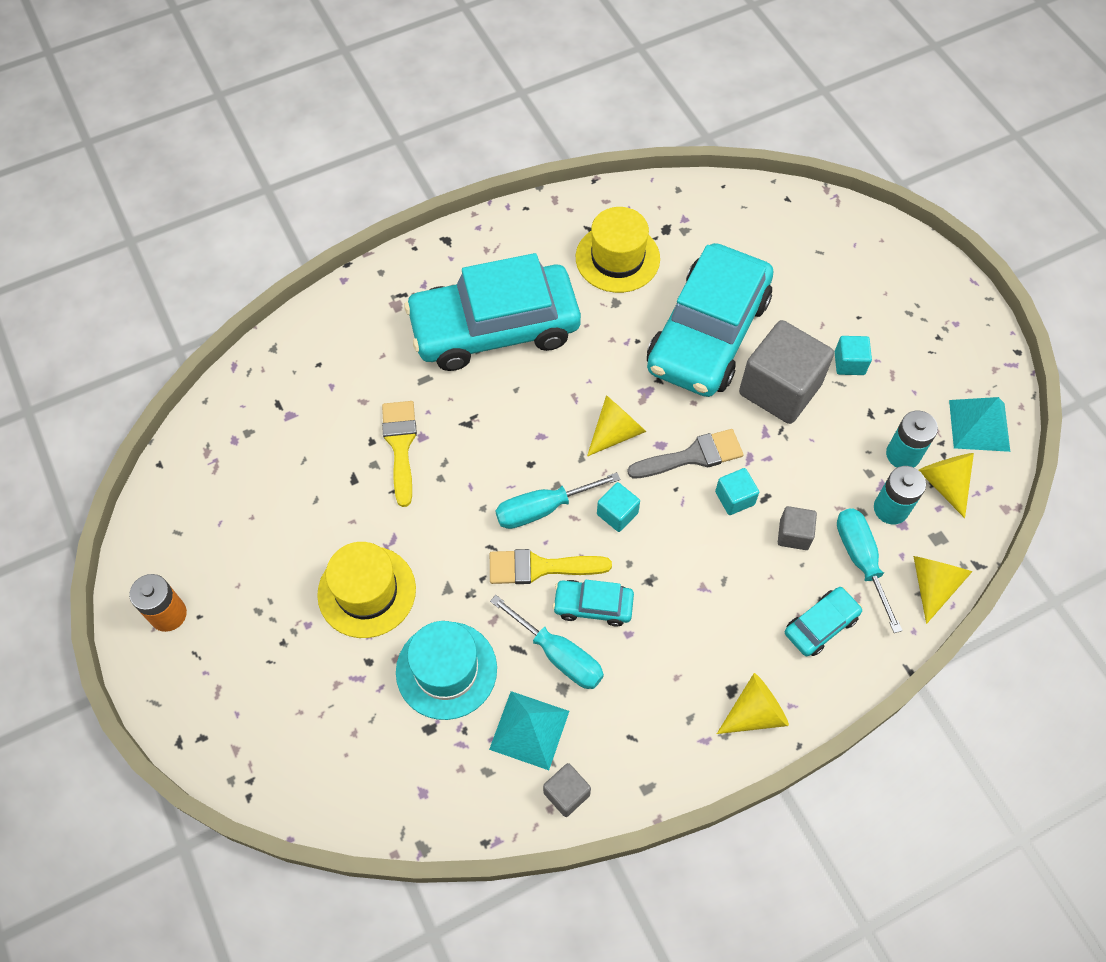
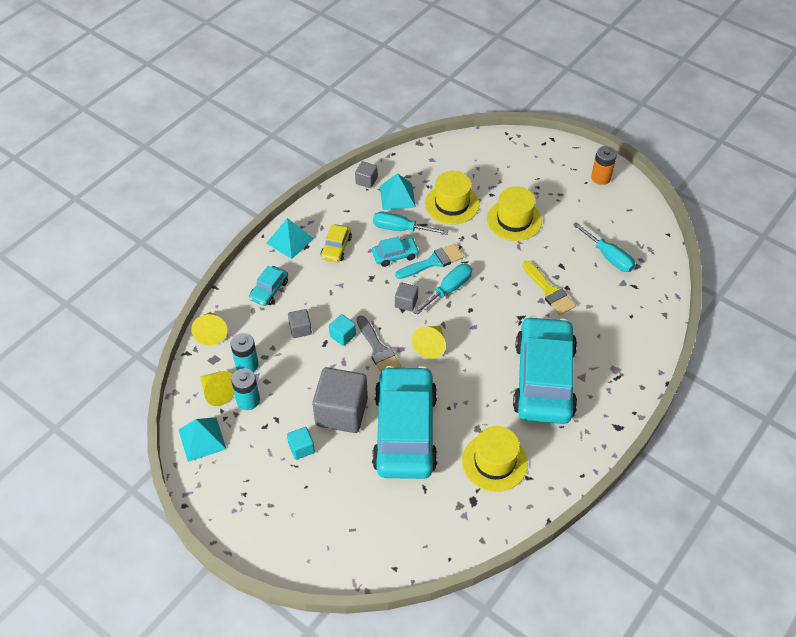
camera: 155 degrees right, 10 degrees down
(446, 670) = (452, 204): turquoise hat -> yellow hat
(494, 328) = (544, 379): turquoise car -> turquoise car turned 45 degrees counterclockwise
(540, 567) = (433, 262): yellow brush -> turquoise brush
(617, 513) = (406, 302): turquoise cube -> grey cube
(682, 663) = (336, 248): none -> yellow car
(692, 456) = (378, 349): grey brush -> grey brush turned 75 degrees counterclockwise
(755, 713) = (290, 240): yellow cone -> turquoise pyramid
(861, 560) = (257, 330): turquoise screwdriver -> turquoise screwdriver (608, 257)

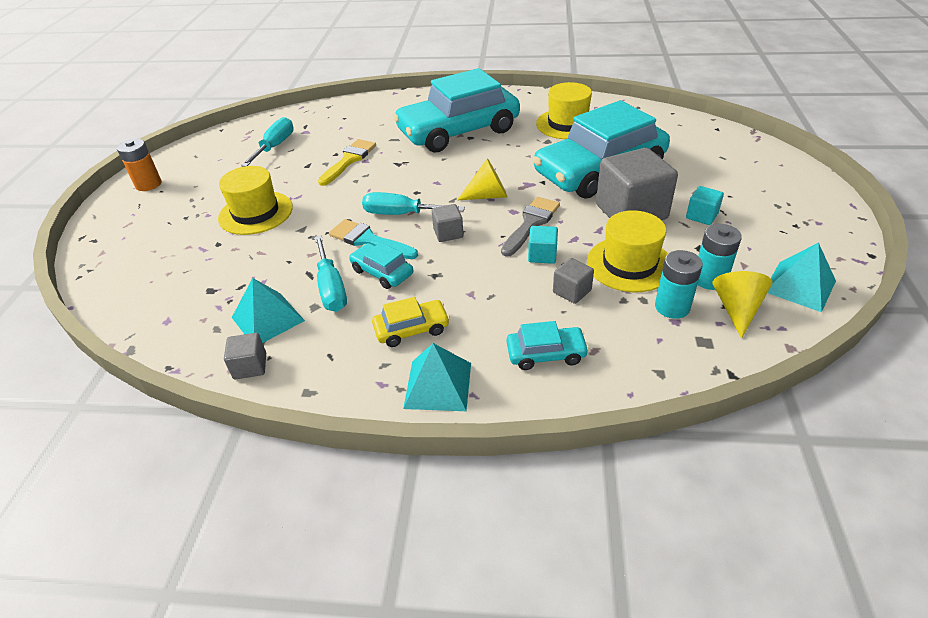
camera: 120 degrees left, 10 degrees down
(211, 332) = (674, 370): yellow cone -> none
(452, 204) = (255, 266): yellow hat -> yellow hat (629, 264)

